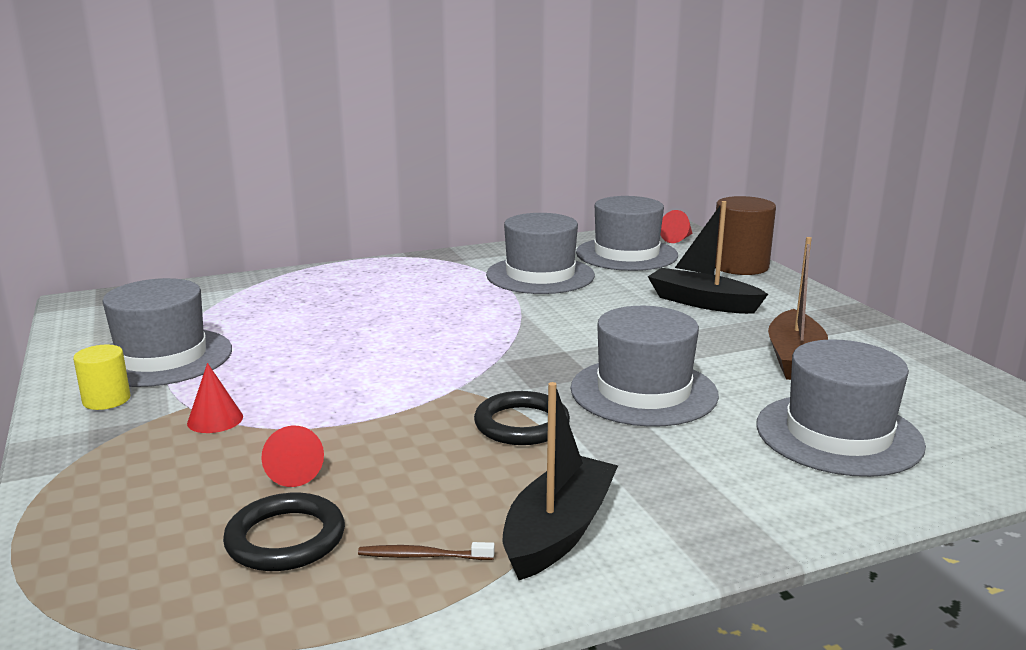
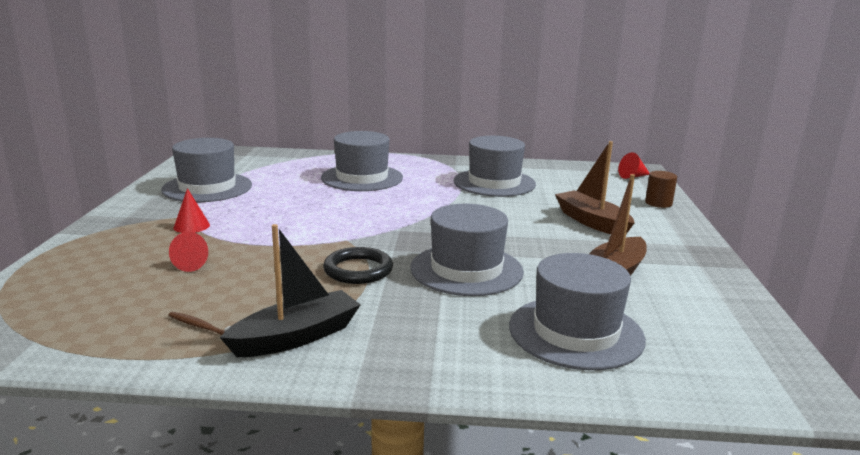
camera: 25 degrees right, 0 degrees up
(106, 400) = (153, 203): yellow cylinder -> none
(285, 538) = (146, 297): black ring -> none
(626, 254) = (577, 180): grey hat -> grey hat (362, 178)
(702, 302) = (592, 222): black boat -> brown boat
(740, 266) = (658, 203): brown cylinder -> brown cylinder, size x0.56

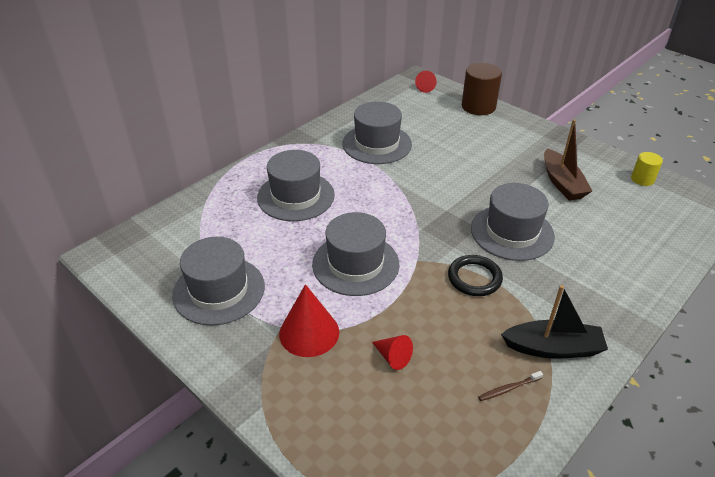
camera: 50 degrees left, 20 degrees up
(191, 226) = (309, 332): red cone -> red cone, size x1.79
(296, 337) = (553, 348): black boat -> black boat turned 90 degrees clockwise
(575, 332) = (619, 235): grey hat -> grey hat (355, 264)
(592, 222) = (484, 146): brown boat -> none
(658, 203) = (478, 106): brown cylinder -> brown cylinder, size x1.78
(736, 322) = (642, 179): none -> yellow cylinder

